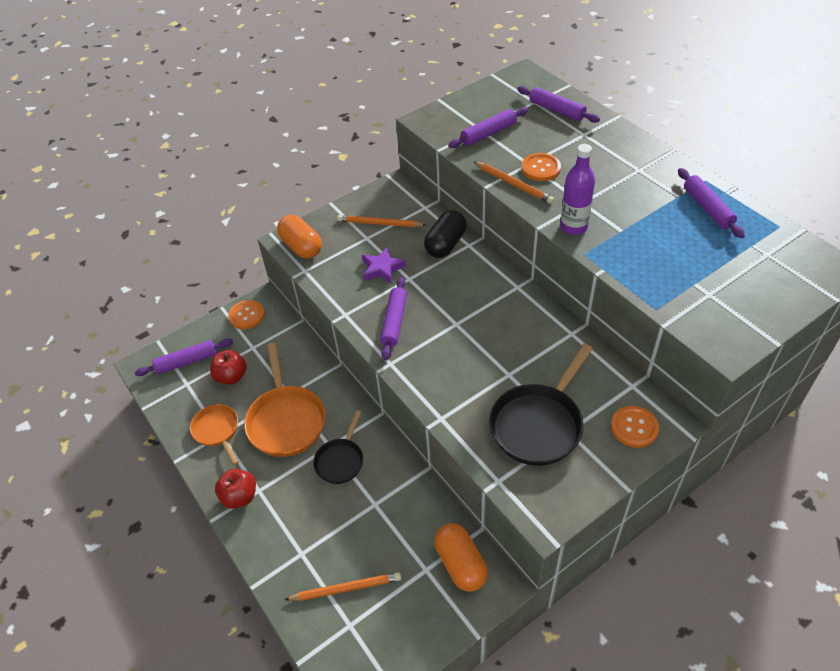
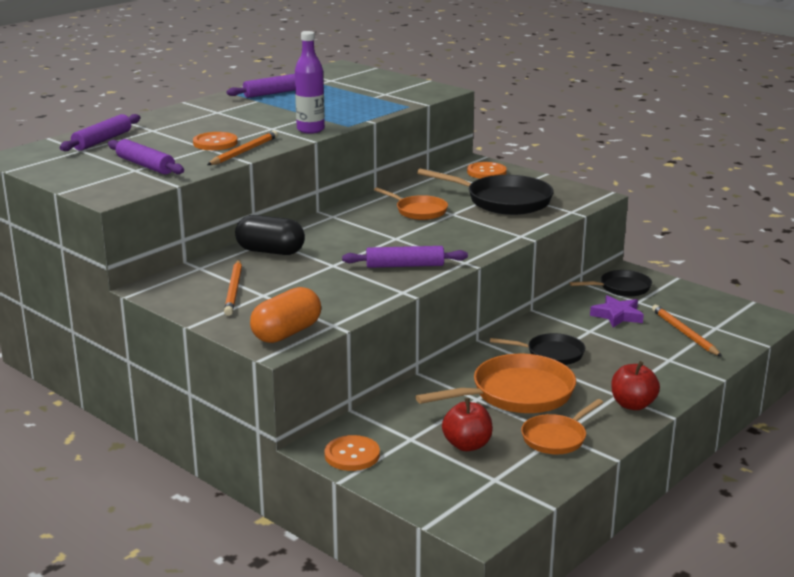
camera: 105 degrees left, 25 degrees down
(186, 362) = (456, 488): purple rolling pin -> none
(382, 268) = (319, 280): purple star -> purple star (617, 315)
(460, 564) = (621, 288): orange capsule -> black pan
(519, 349) = (418, 211): none -> orange pan

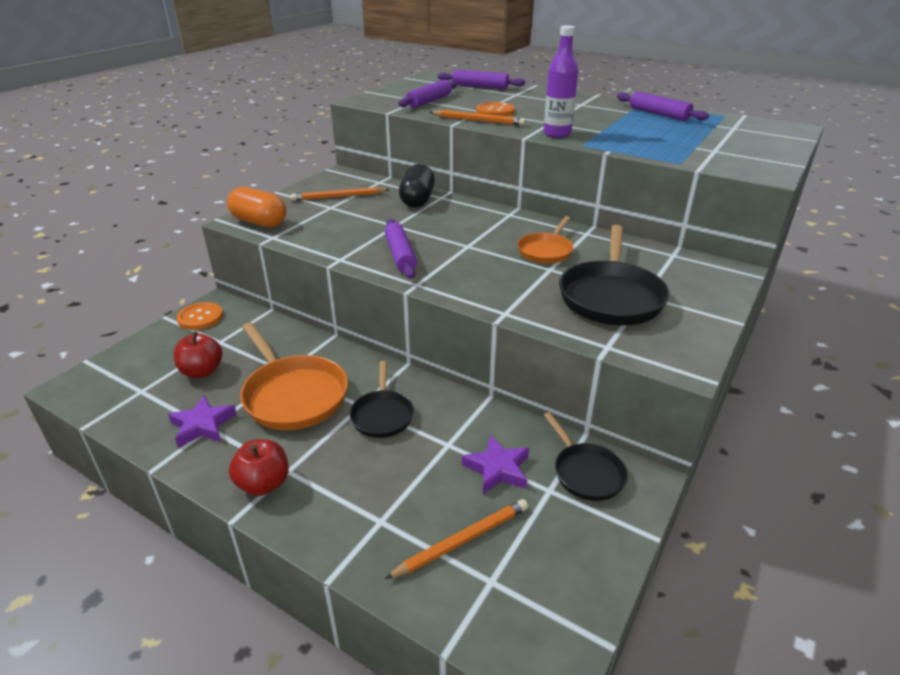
camera: 80 degrees right, 10 degrees up
(486, 172) = (702, 280): orange button -> none
(556, 438) = (203, 425): orange pan -> purple star

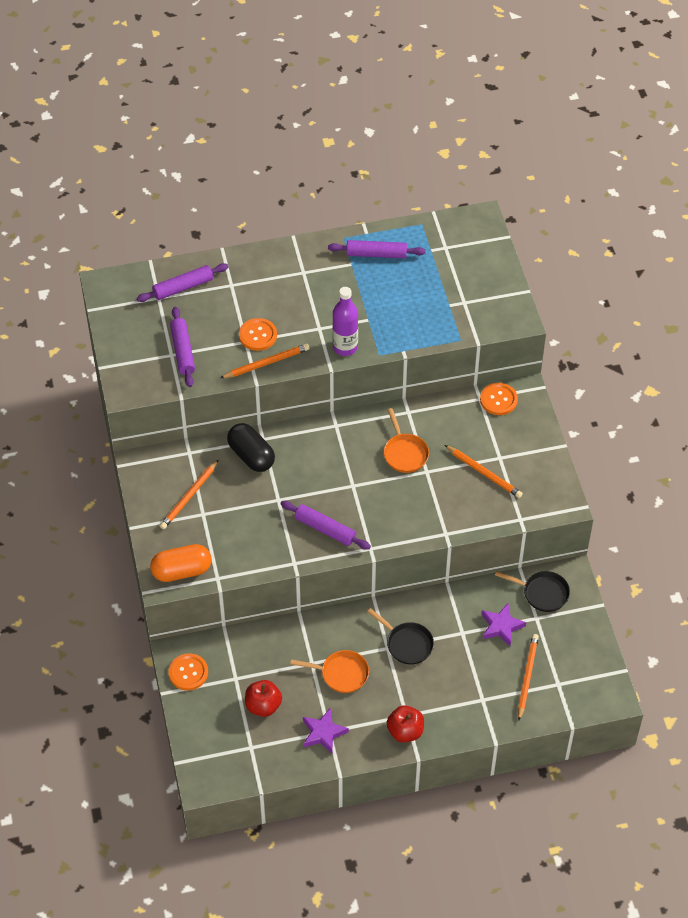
camera: 45 degrees left, 20 degrees up
(293, 395) = (341, 674): orange pan -> orange pan, size x0.59
(611, 296) = (484, 473): black pan -> orange pencil
(693, 263) = (498, 400): none -> orange button

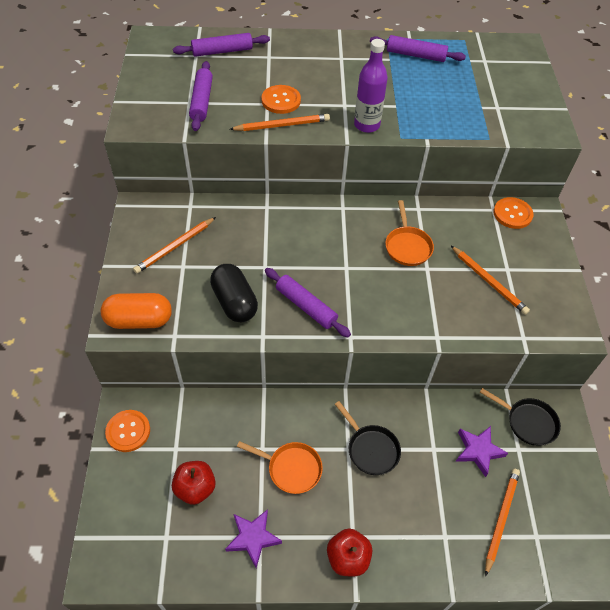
camera: 10 degrees right, 0 degrees up
(251, 456) = (250, 220): black capsule -> black capsule (234, 302)

